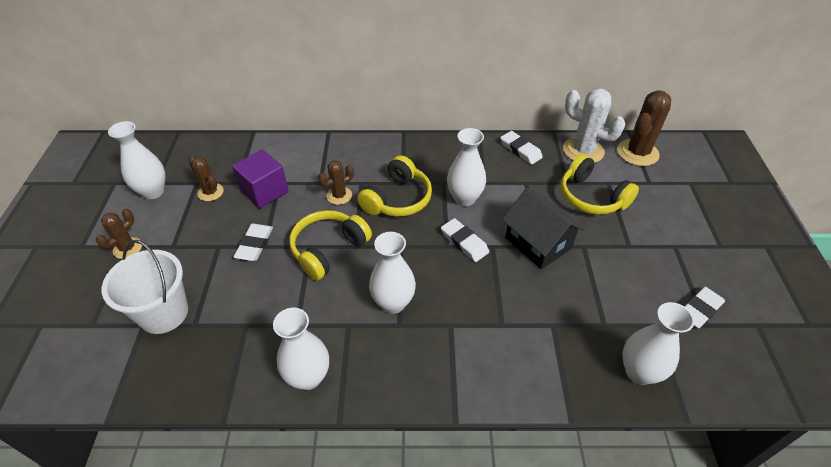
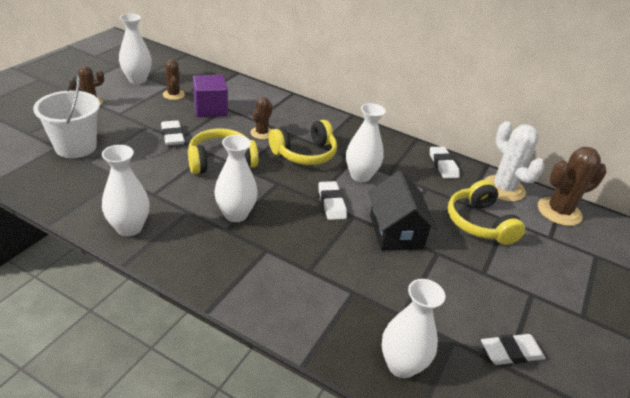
camera: 25 degrees right, 10 degrees down
(254, 244) = (172, 136): white eraser -> white eraser turned 60 degrees counterclockwise
(339, 195) = (261, 133): brown cactus -> brown cactus turned 60 degrees counterclockwise

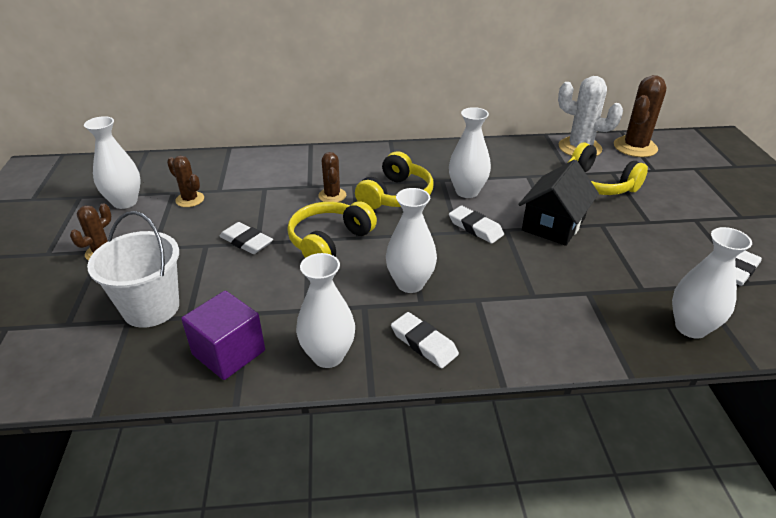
camera: 30 degrees left, 0 degrees up
(210, 109) = (250, 196): purple cube -> purple cube (229, 352)
(396, 232) = (553, 224): black house -> black house turned 75 degrees clockwise
(443, 165) = (515, 150): white eraser -> white eraser (424, 343)

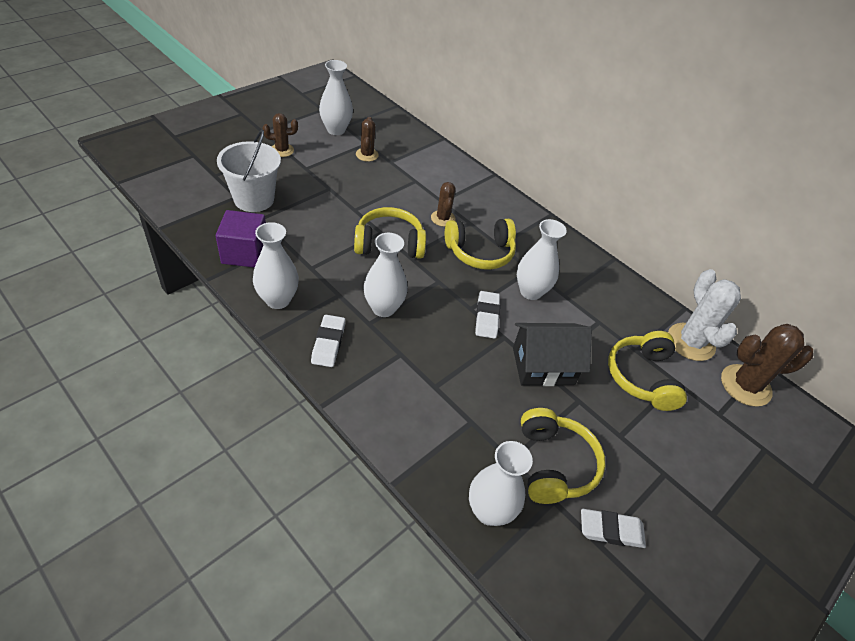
camera: 45 degrees right, 10 degrees up
(246, 241) = (350, 204): white eraser -> none
(332, 196) = (443, 218): brown cactus -> brown cactus turned 45 degrees counterclockwise
(659, 268) = (554, 464): none -> yellow headphones

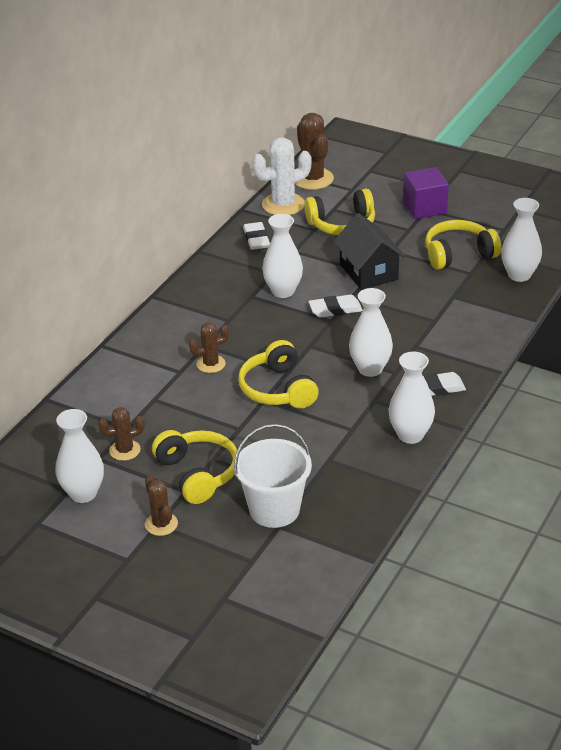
camera: 100 degrees left, 10 degrees down
(245, 253) = (365, 481): purple cube -> purple cube (424, 208)
(480, 252) = (249, 329): yellow headphones -> yellow headphones (198, 474)
(611, 530) = (490, 226): white eraser -> white eraser (256, 239)

